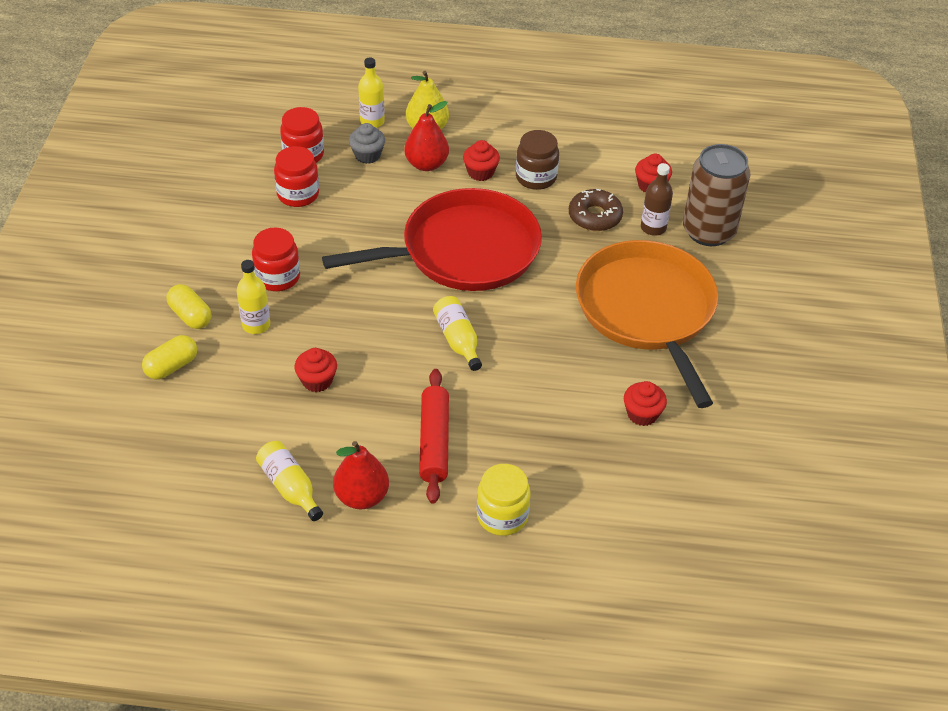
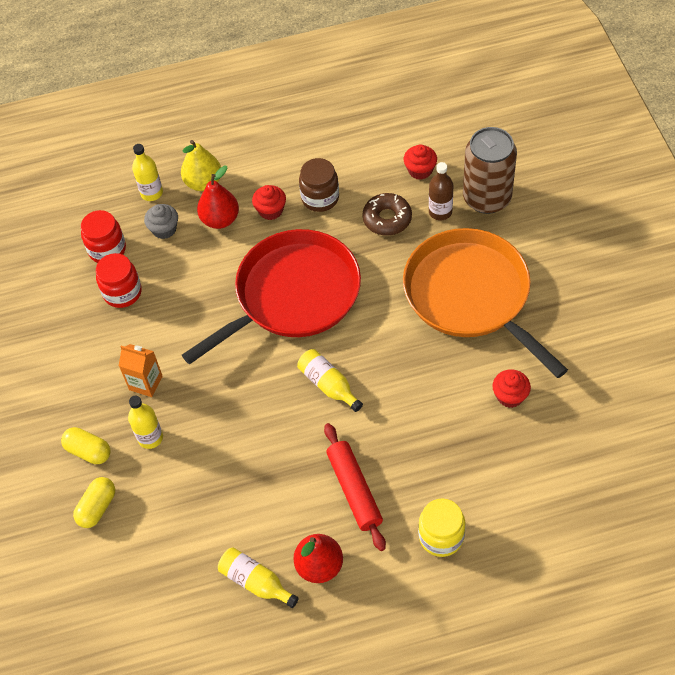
camera: 15 degrees left, 10 degrees up
(278, 277) = (145, 383): red jar -> orange carton
(317, 381) = (229, 471): red cupcake -> none

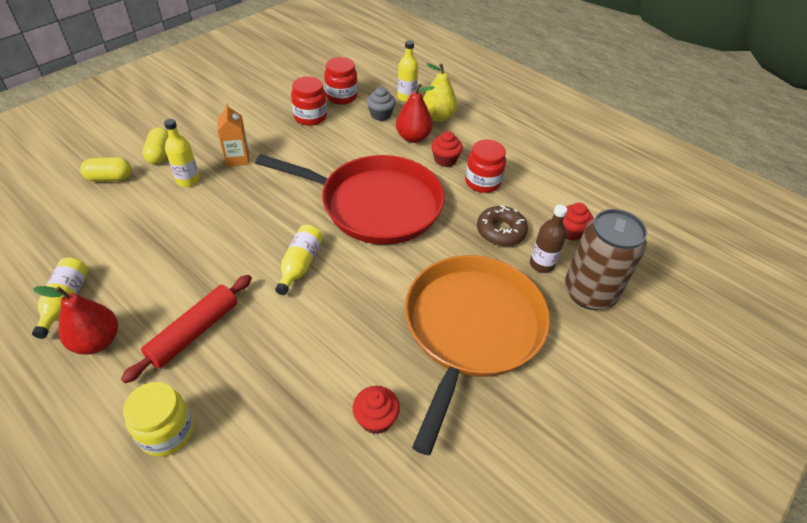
camera: 50 degrees right, 10 degrees down
(320, 198) = (482, 182): brown jar -> red jar

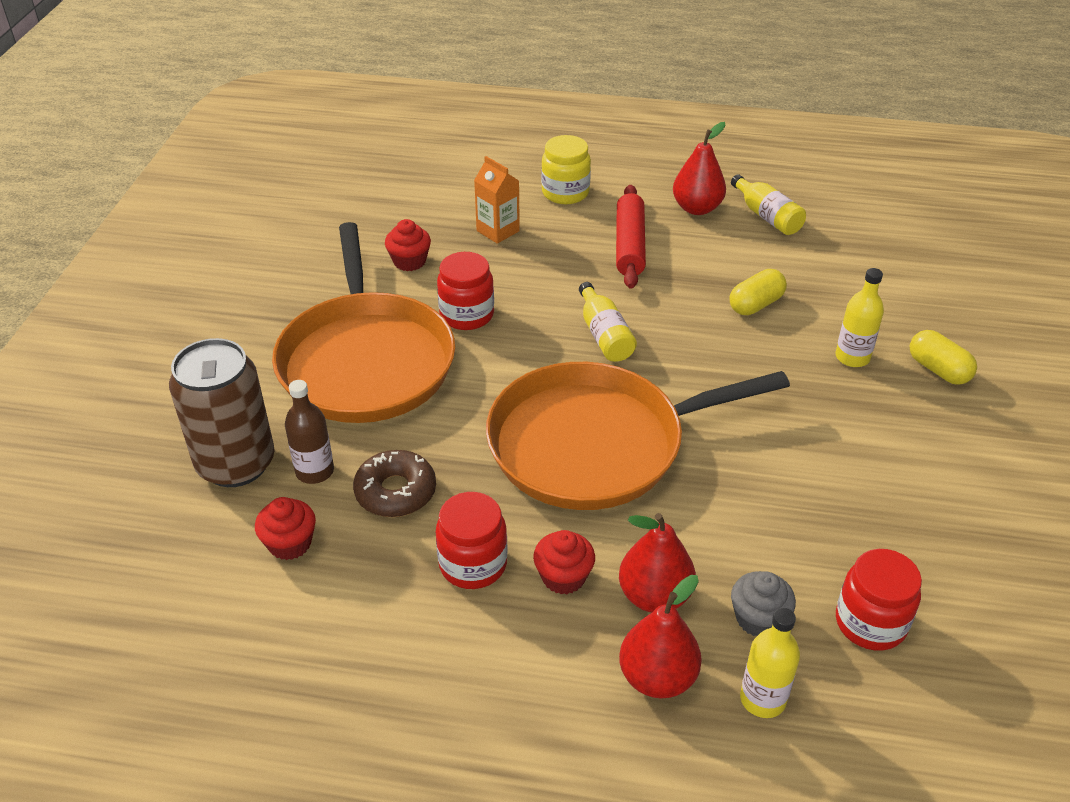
camera: 150 degrees right, 5 degrees down
(110, 178) = (933, 317): yellow capsule -> yellow capsule (755, 304)
(237, 158) = (845, 414): orange carton -> orange carton (498, 231)
(310, 117) = (856, 542): red jar -> red jar (467, 315)
(375, 204) = (595, 444): red pan -> orange pan
(438, 117) = (657, 678): yellow pear -> red pear

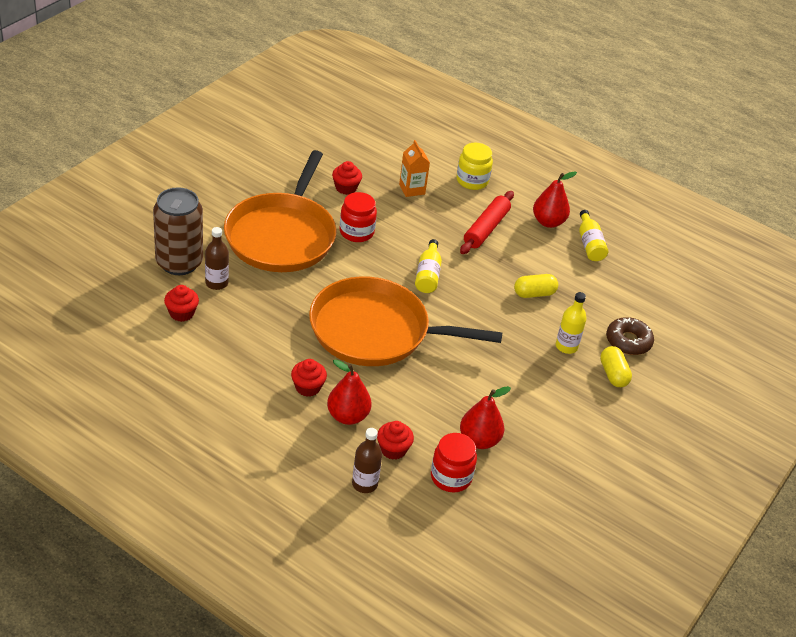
camera: 20 degrees right, 0 degrees up
(395, 492) = (251, 310): brown donut -> brown donut (628, 341)
(473, 564) = (266, 362): red jar -> none
(657, 678) = (319, 452): red pear -> red pear (479, 440)
(758, 619) = (393, 449): grey cupcake -> red cupcake
(762, 699) = (364, 484): yellow bottle -> brown bottle

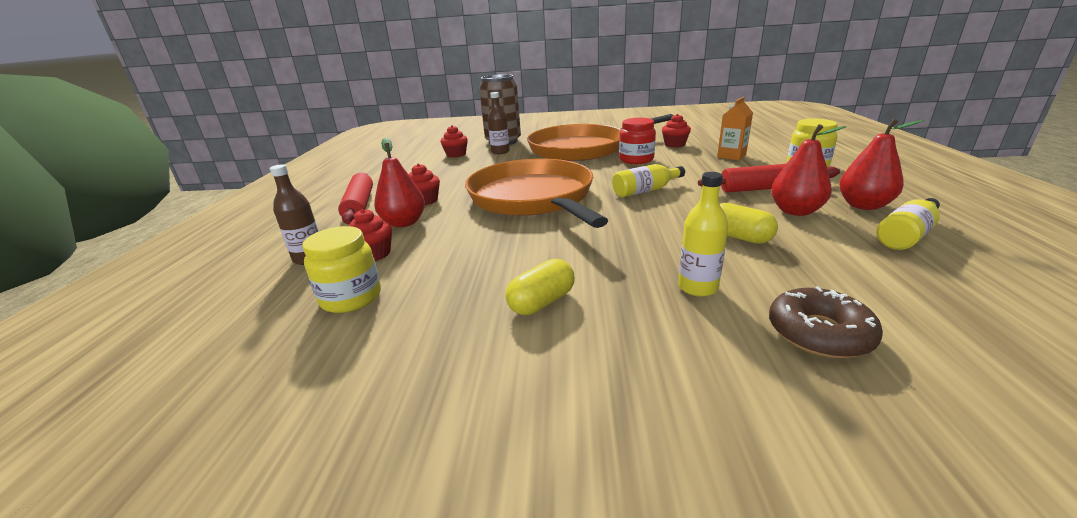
camera: 65 degrees right, 15 degrees down
(271, 428) = (359, 206): none -> red rolling pin
(451, 477) = (351, 298): red jar -> yellow jar
(479, 440) = (435, 292): red pear -> red pear (795, 211)
(613, 374) = (720, 348): yellow capsule -> yellow capsule (542, 302)

